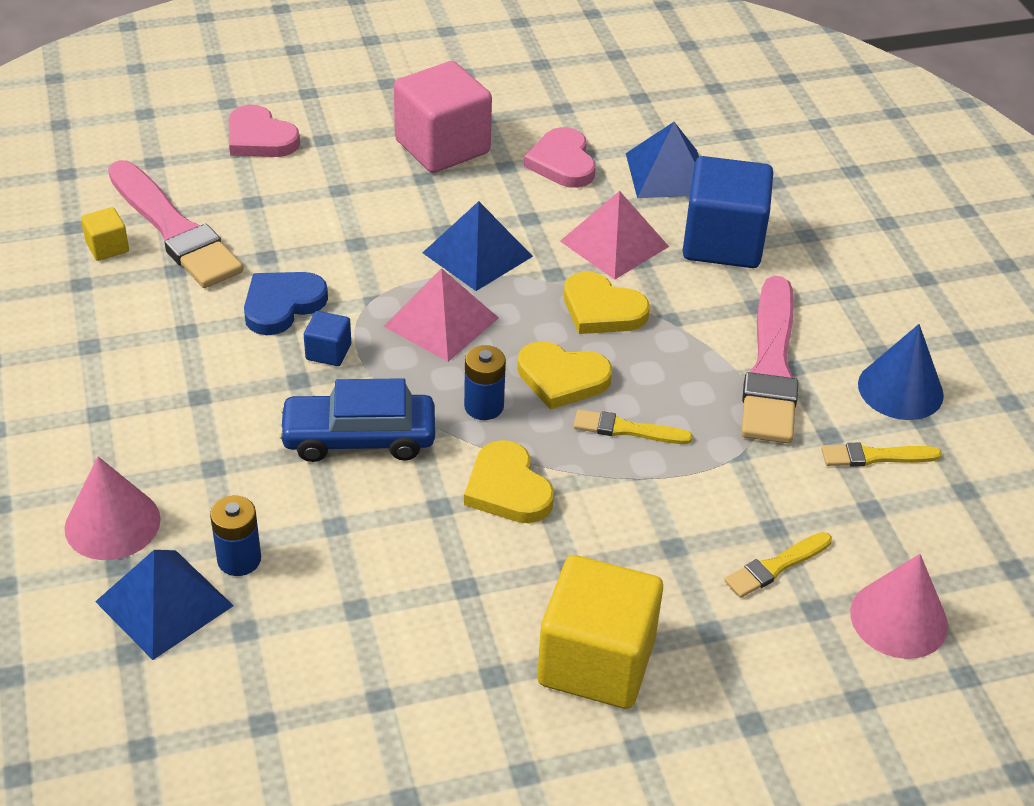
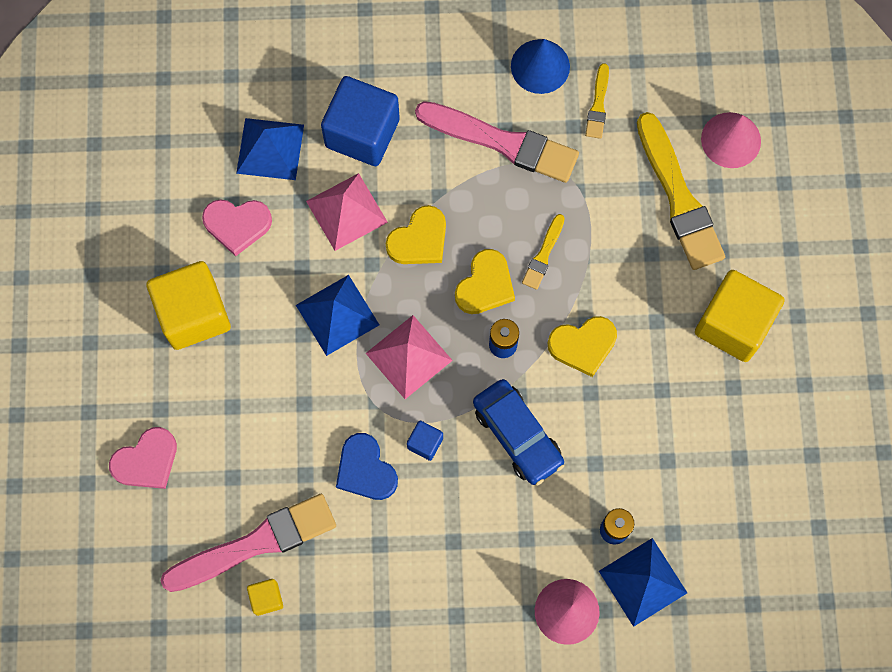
camera: 75 degrees left, 30 degrees up
(359, 438) = (517, 435): blue car -> blue car turned 45 degrees counterclockwise
(442, 147) = (194, 314): pink cube -> yellow cube
(776, 566) = (678, 197): yellow brush -> yellow brush, size x2.09

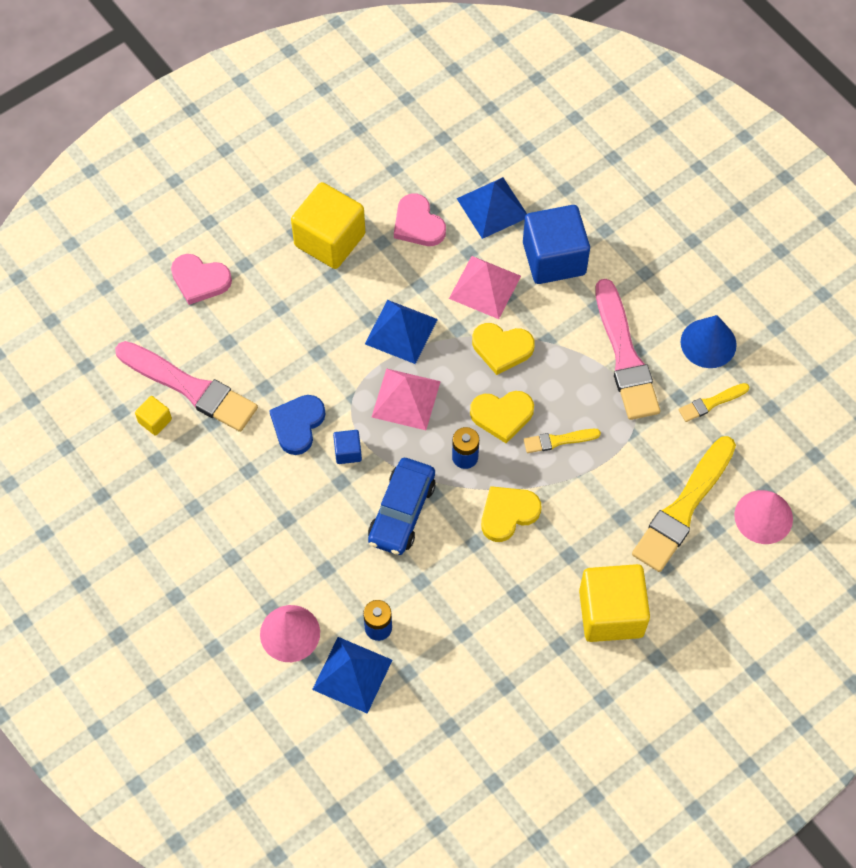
camera: 55 degrees right, 10 degrees down
(583, 345) = (508, 514): yellow heart -> yellow heart turned 105 degrees clockwise

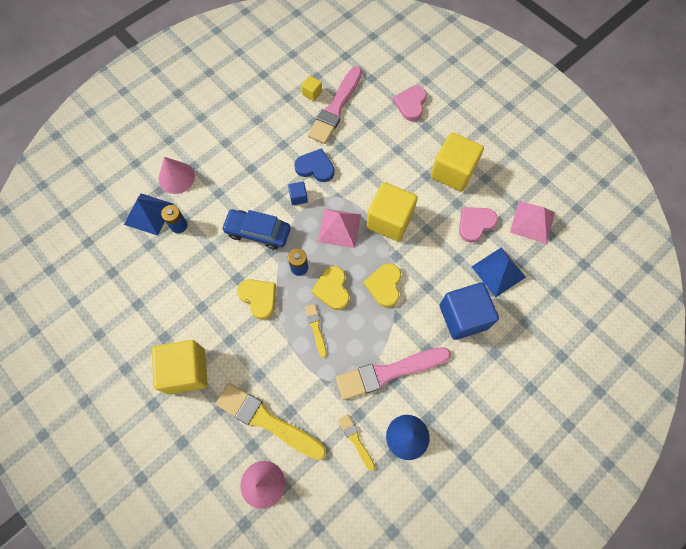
camera: 85 degrees right, 5 degrees up
(401, 331) = (389, 220): blue pyramid -> yellow cube
(485, 287) = (432, 271): pink pyramid -> pink pyramid (532, 222)

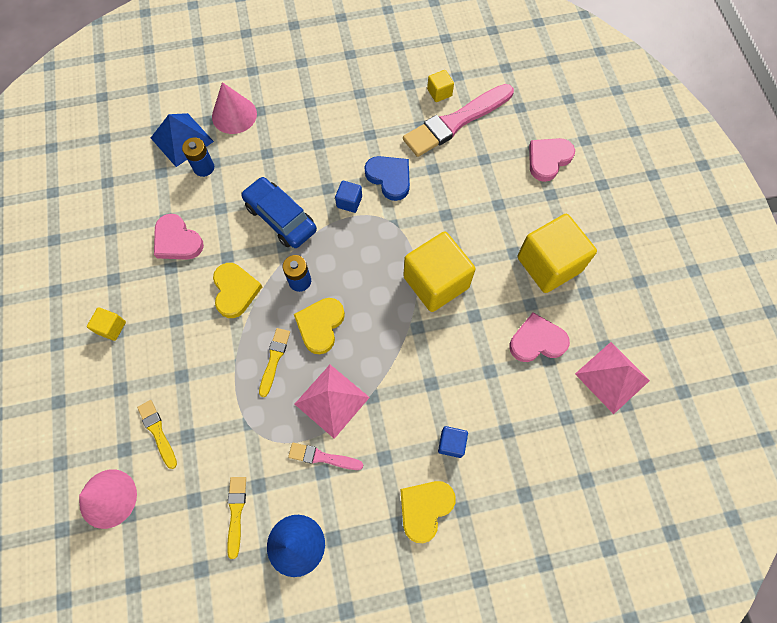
camera: 30 degrees right, 0 degrees up
(186, 371) = (111, 327): yellow cube -> yellow cube, size x0.45
(194, 286) = (177, 240): none -> pink heart
(267, 421) = (157, 432): yellow brush -> yellow brush, size x0.48
(339, 228) = (372, 260): pink pyramid -> pink pyramid (331, 400)
(384, 285) = (382, 354): yellow heart -> yellow heart (425, 508)
(389, 372) = (323, 457): pink brush -> pink brush, size x0.48
(463, 317) = (451, 443): blue cube -> blue cube, size x0.45
(498, 271) = (529, 414): blue pyramid -> none

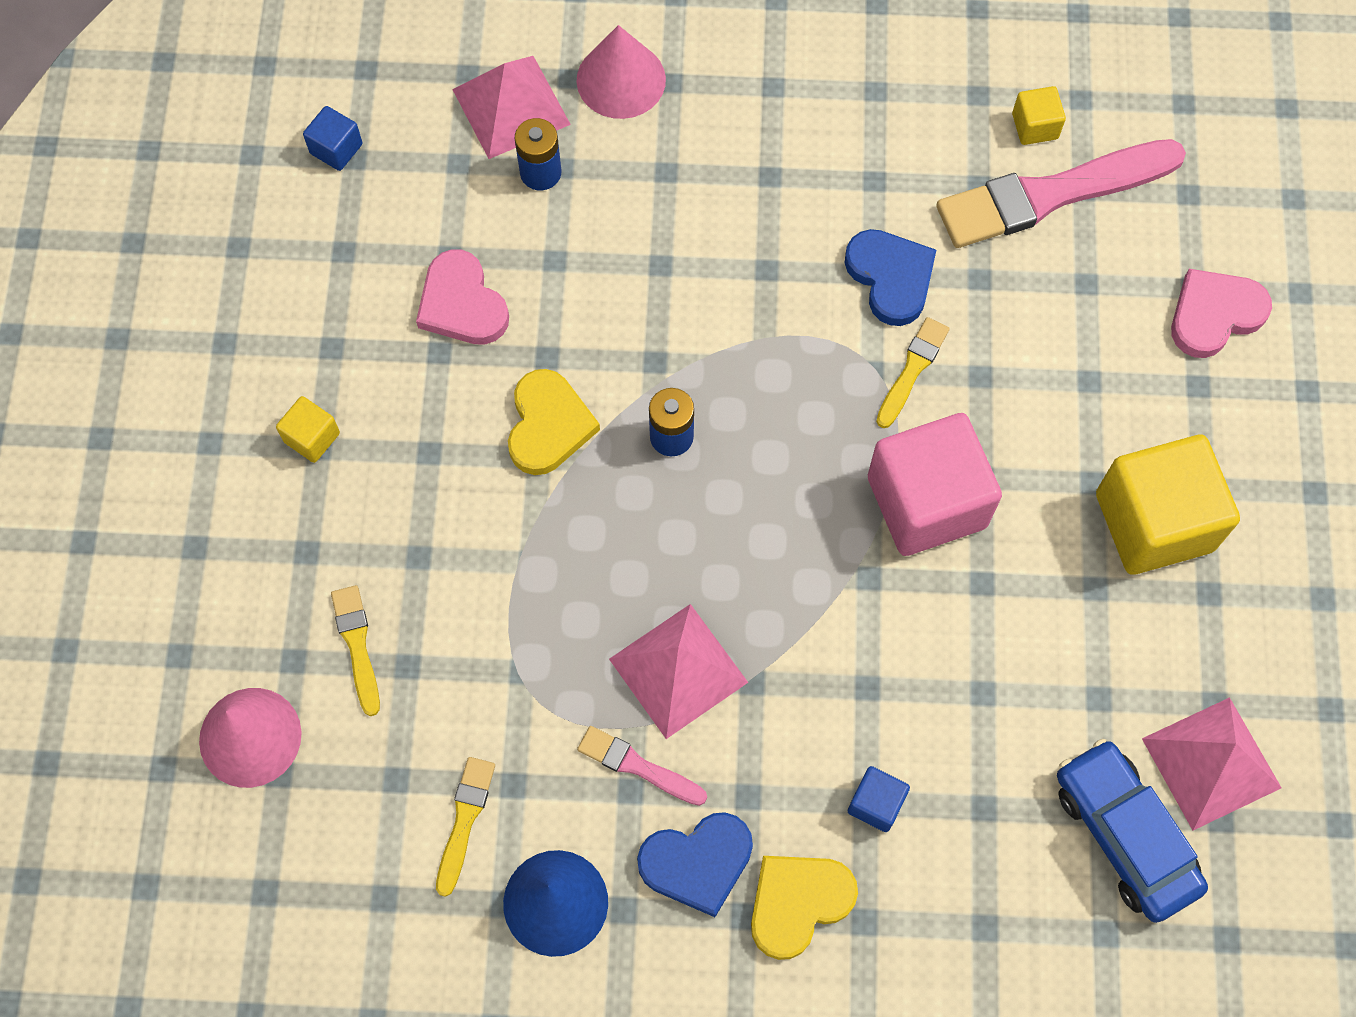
camera: 15 degrees right, 0 degrees up
(182, 139) = (511, 106): blue pyramid -> pink pyramid
(274, 359) = (591, 570): yellow brush -> yellow brush (912, 370)
(280, 218) = (663, 306): blue car -> blue car (1124, 835)
(320, 325) = (690, 529): yellow heart -> none
(349, 202) = (801, 306): blue cube -> blue cube (336, 149)
(366, 501) = (697, 863): none -> blue heart
(436, 282) = (926, 502): yellow cube -> pink cube
(537, 341) = (1088, 660): pink heart -> none

